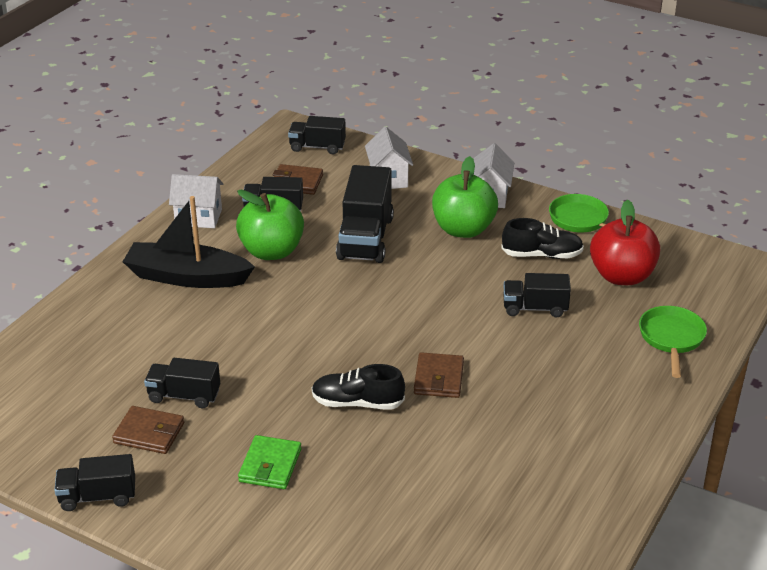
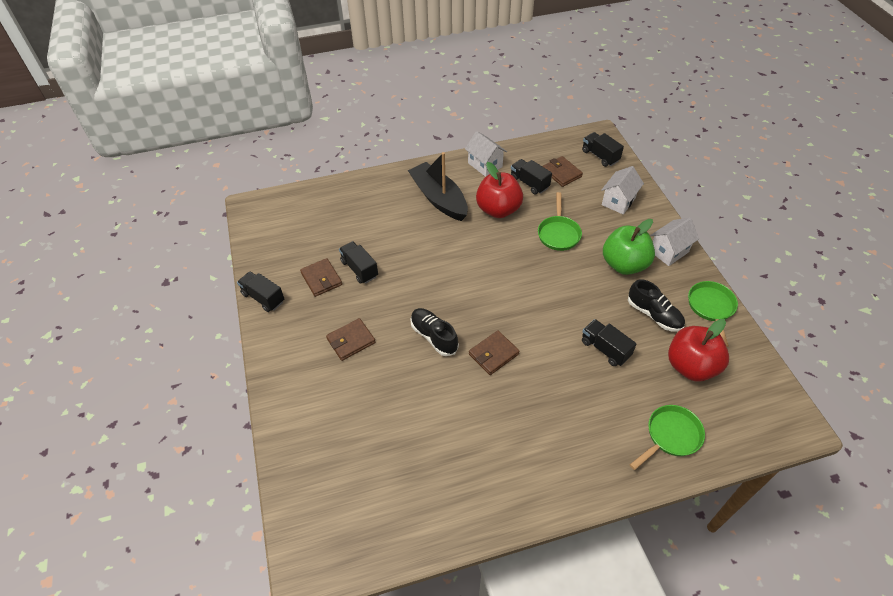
camera: 45 degrees right, 15 degrees up
(270, 465) = (351, 341): green wallet -> brown wallet
(272, 251) = (498, 210): green apple -> red apple
(365, 238) = (558, 234): black truck -> green pan

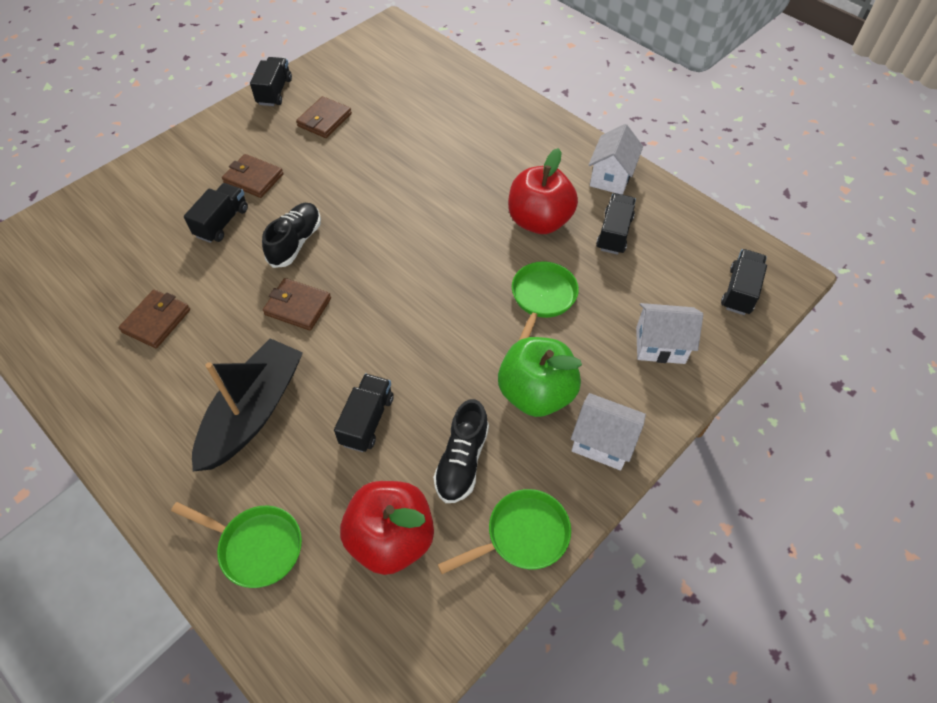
camera: 60 degrees right, 5 degrees up
(359, 269) = (357, 142): black truck -> black truck (222, 222)
(439, 198) = (515, 159): black boat -> black boat (253, 412)
(558, 234) = (542, 298): green pan -> green pan turned 135 degrees clockwise
(561, 173) = (664, 260): brown wallet -> brown wallet (156, 321)

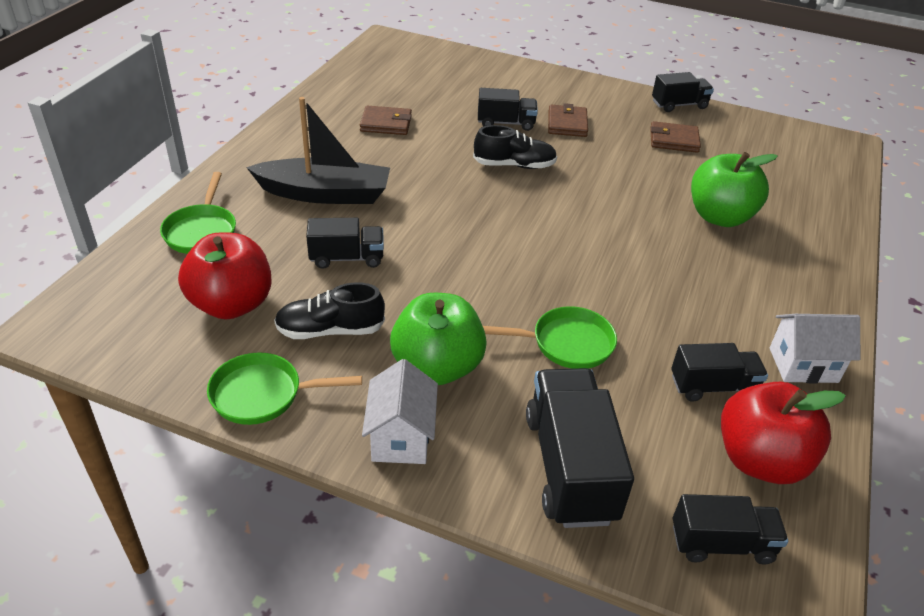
camera: 65 degrees right, 15 degrees down
(298, 306) = (445, 186): brown wallet -> none
(440, 142) = (719, 217): none -> green apple
(522, 535) = (263, 394): green pan -> green pan turned 135 degrees clockwise
(539, 221) = (675, 316): red apple -> red apple (760, 460)
(660, 345) = (570, 467): white house -> black truck

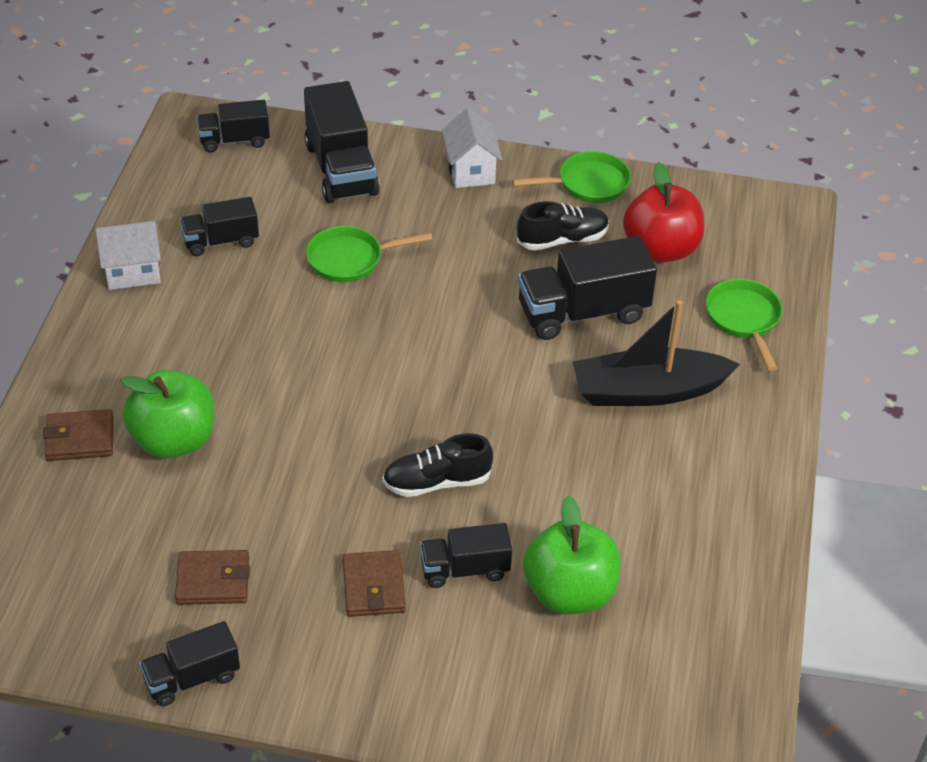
camera: 170 degrees right, 5 degrees up
(347, 258) = (583, 312): black truck -> black truck, size x1.67
(386, 124) = (632, 532): brown wallet -> brown wallet (80, 438)
(437, 367) = (459, 223): green apple -> green apple (569, 592)
(760, 460) = (194, 192): red apple -> none

